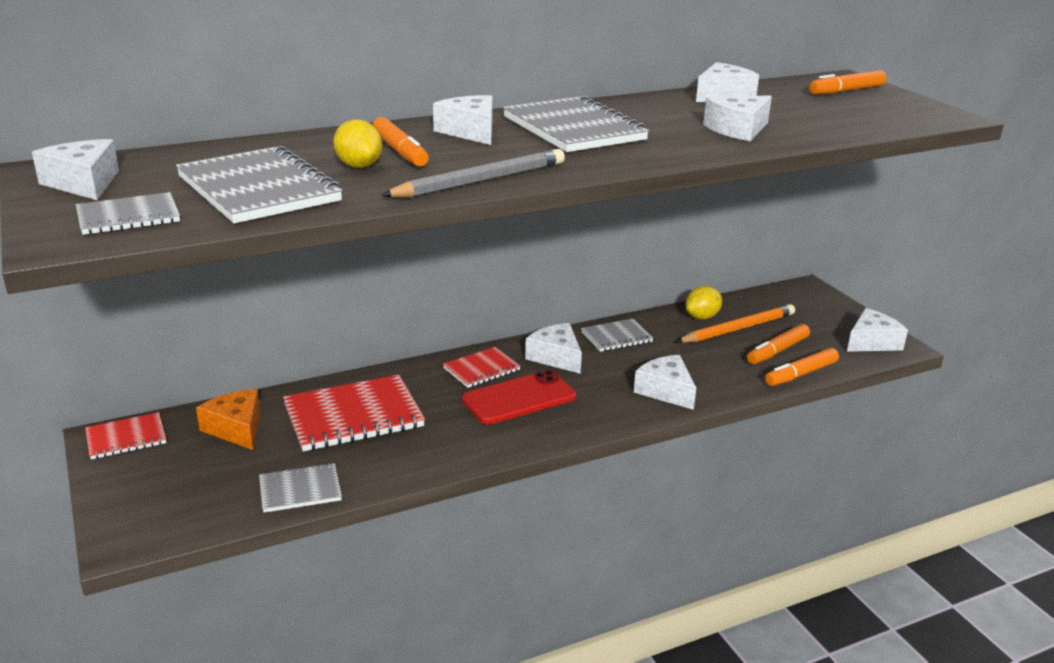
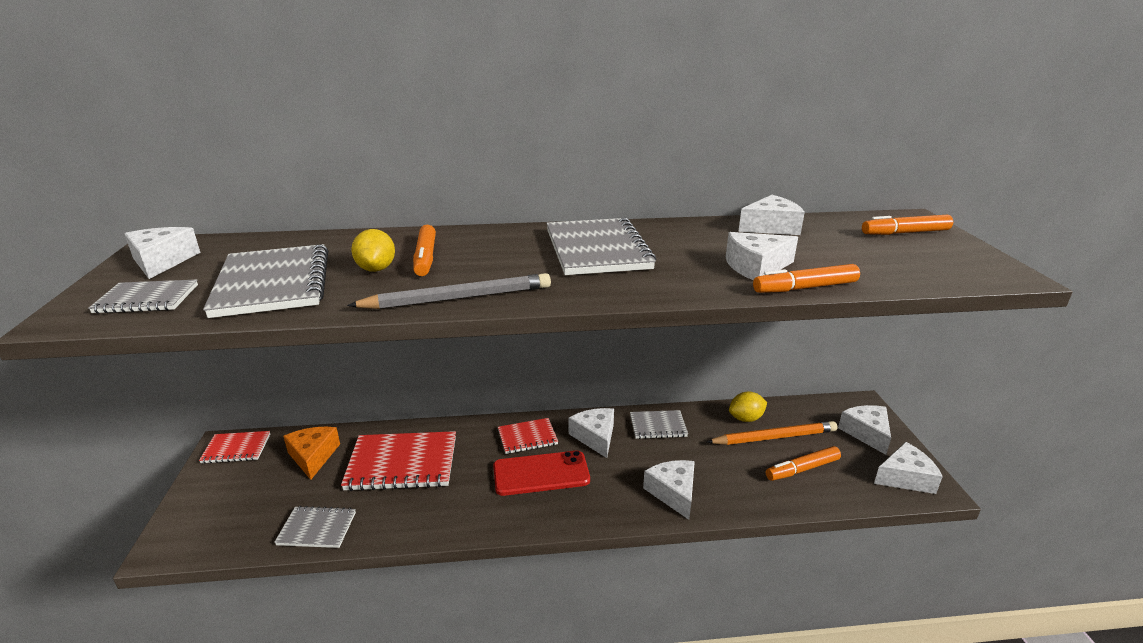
camera: 20 degrees right, 0 degrees up
(470, 132) = (504, 243): white cheese -> white cheese (866, 433)
(801, 374) = (814, 501): orange marker -> orange marker (805, 288)

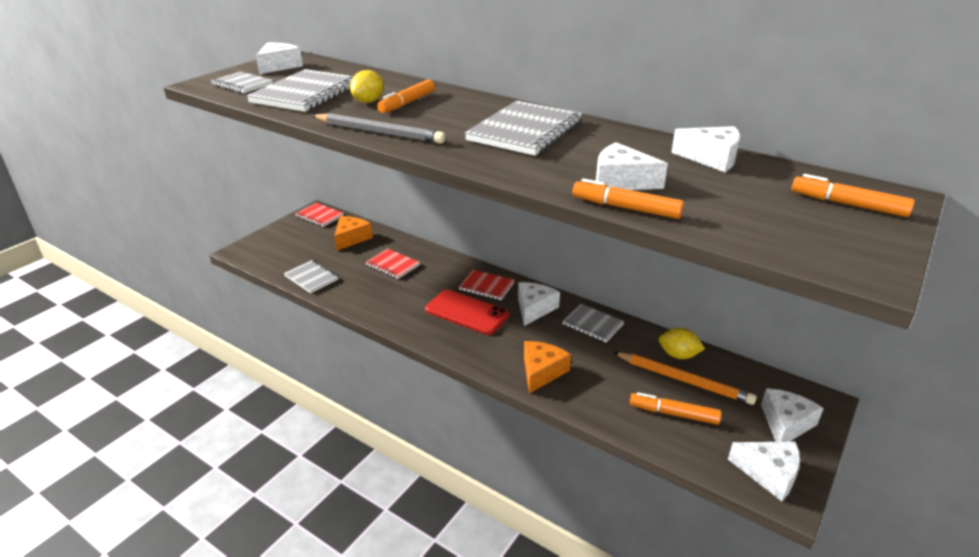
camera: 40 degrees right, 5 degrees up
(402, 463) = (392, 265): red notebook -> red notebook, size x0.56
(673, 493) = (541, 371): white cheese -> orange cheese

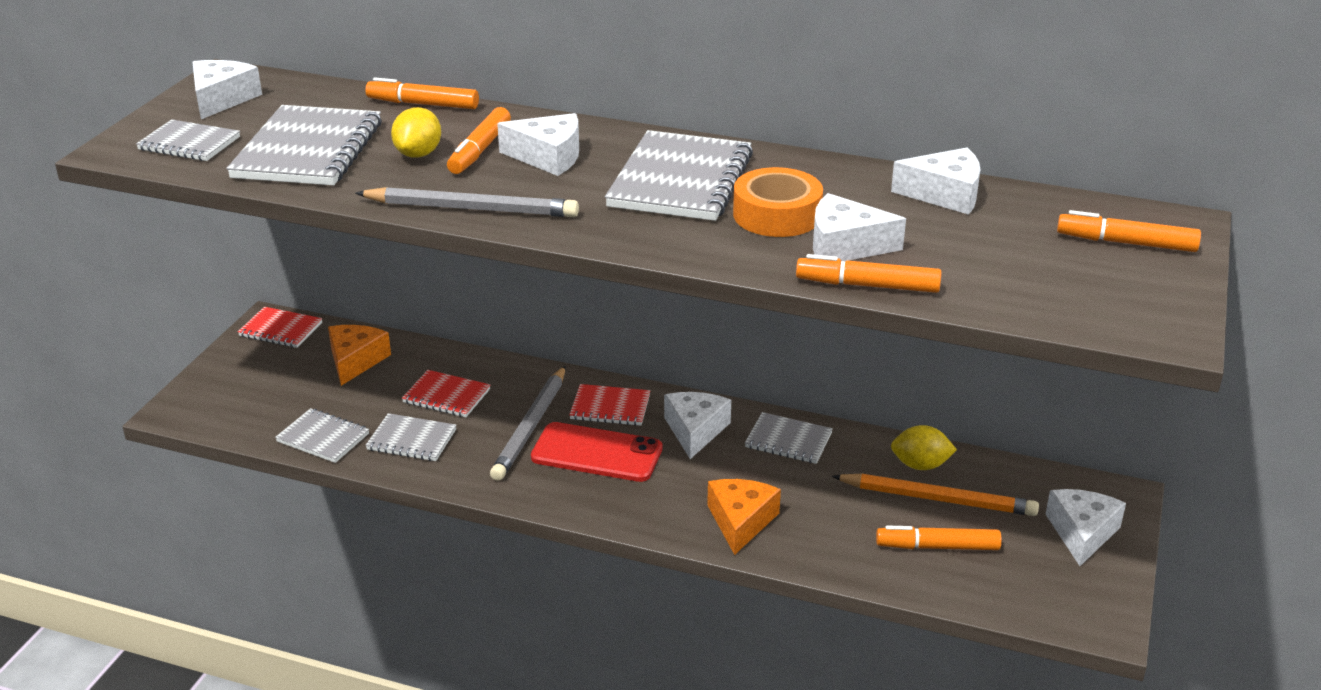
camera: 15 degrees left, 0 degrees up
(360, 287) = (412, 440): none -> grey notebook
(390, 78) = (423, 104): none -> orange marker
(433, 290) = (531, 427): none -> grey pencil
(581, 157) = (777, 215): none -> orange tape
(769, 473) = (1075, 599): white cheese -> white cheese (548, 157)

